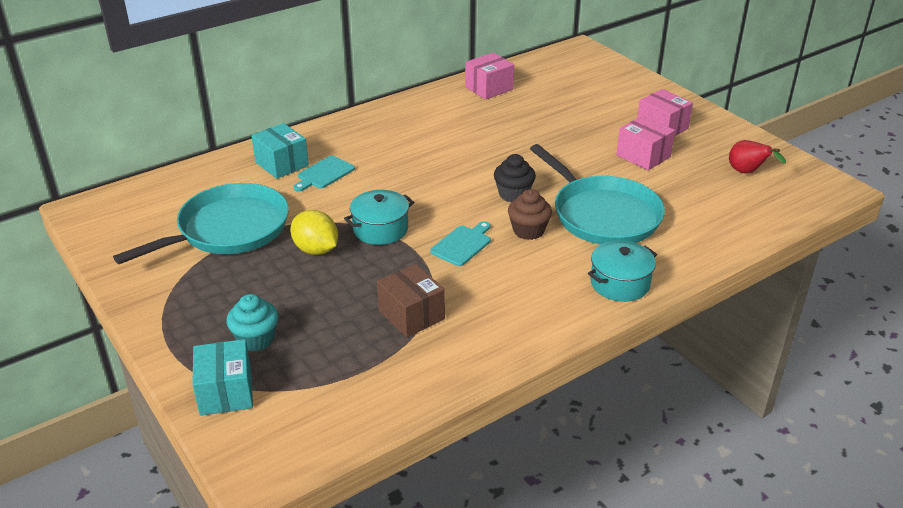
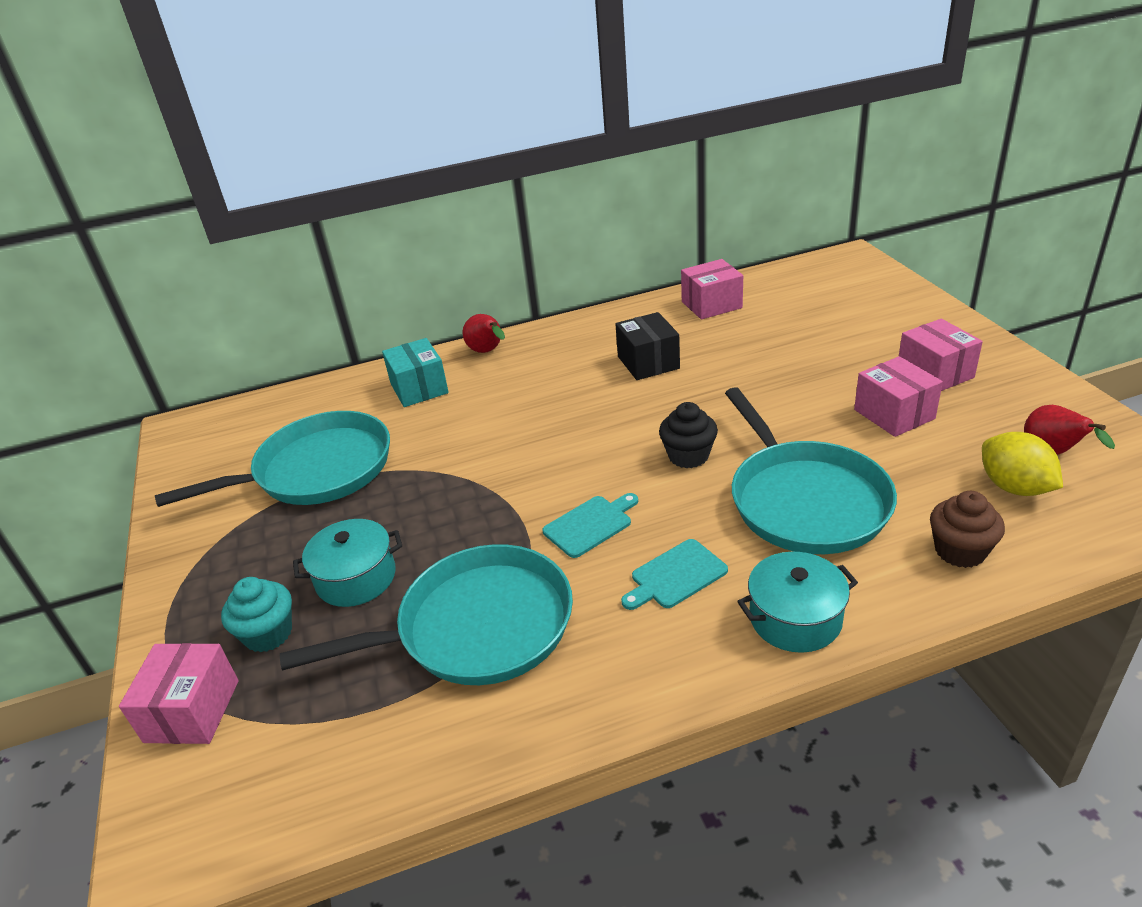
camera: 20 degrees right, 0 degrees up
(226, 392) = (192, 711): turquoise box -> pink box
(316, 250) = (403, 510): yellow lemon -> yellow lemon (1014, 487)
(324, 174) = (461, 405): turquoise cutting board -> turquoise cutting board (675, 576)
(325, 133) = (488, 352): none -> red pear
(380, 229) = (494, 490): turquoise pot -> turquoise pot (356, 578)
(411, 315) = (477, 627): brown box -> turquoise pan
(458, 133) = (648, 362): none -> black box
(528, 231) = (689, 514): brown cupcake -> brown cupcake (960, 551)

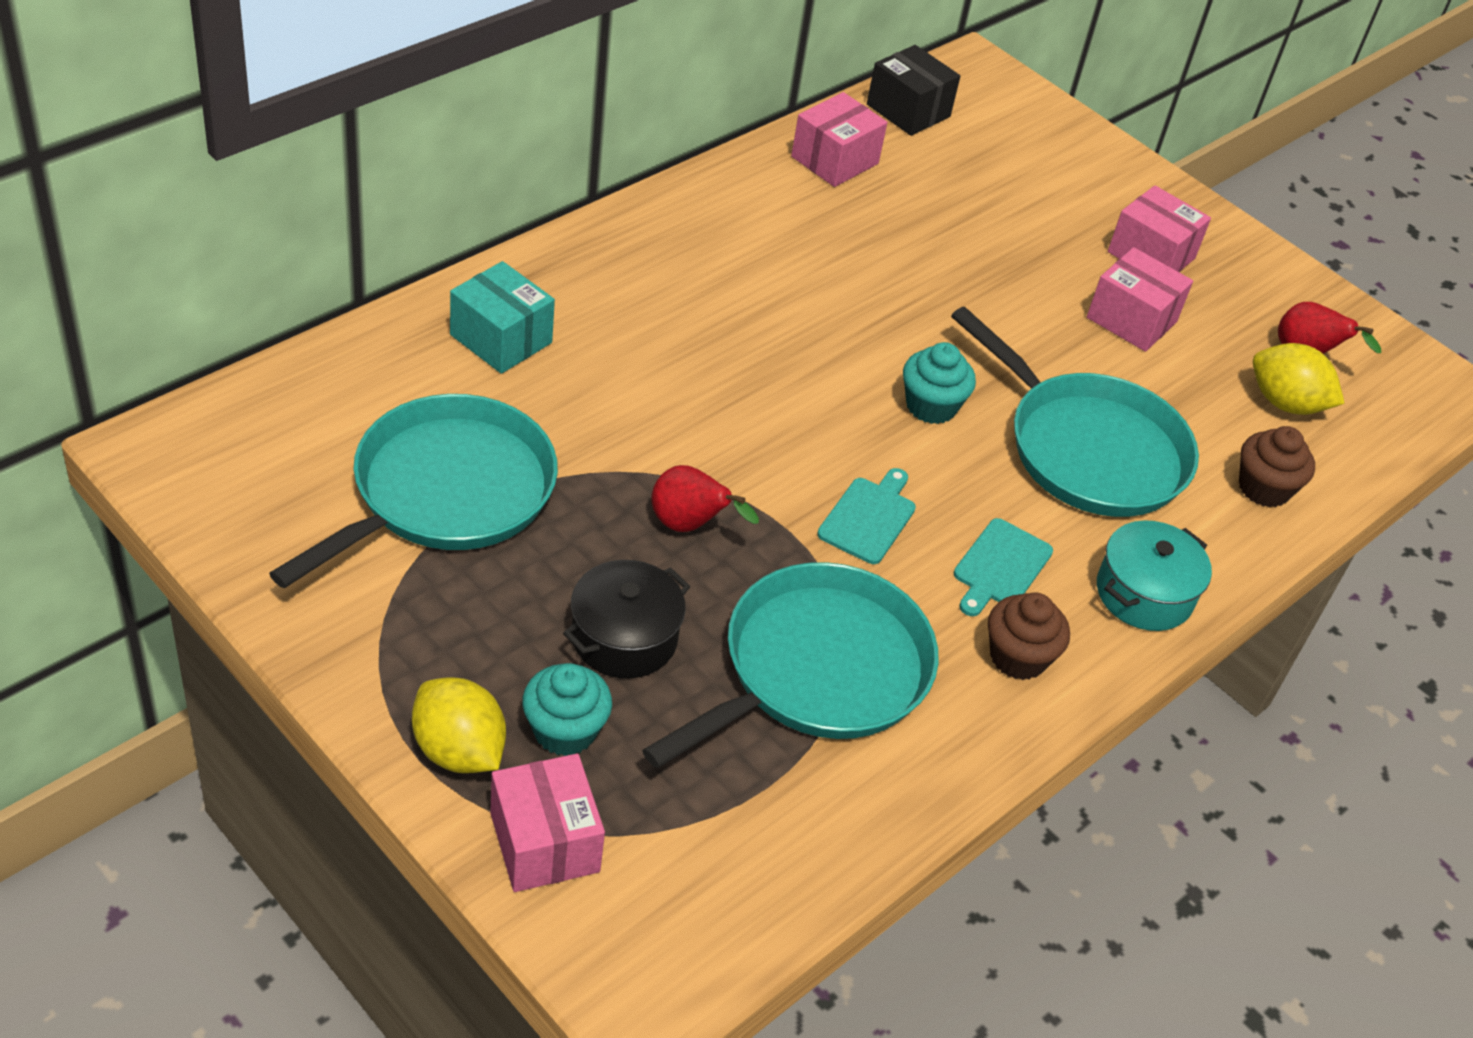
camera: 35 degrees left, 10 degrees up
(192, 632) = (458, 750): none -> yellow lemon
(356, 578) = (624, 638): turquoise pot -> black pot
(488, 352) = (562, 265): red pear -> red pear (690, 525)
(648, 362) = (803, 266): black box -> black box (908, 110)
(648, 649) = (1018, 657): none -> brown cupcake
(688, 456) = (931, 406): black cupcake -> turquoise cupcake

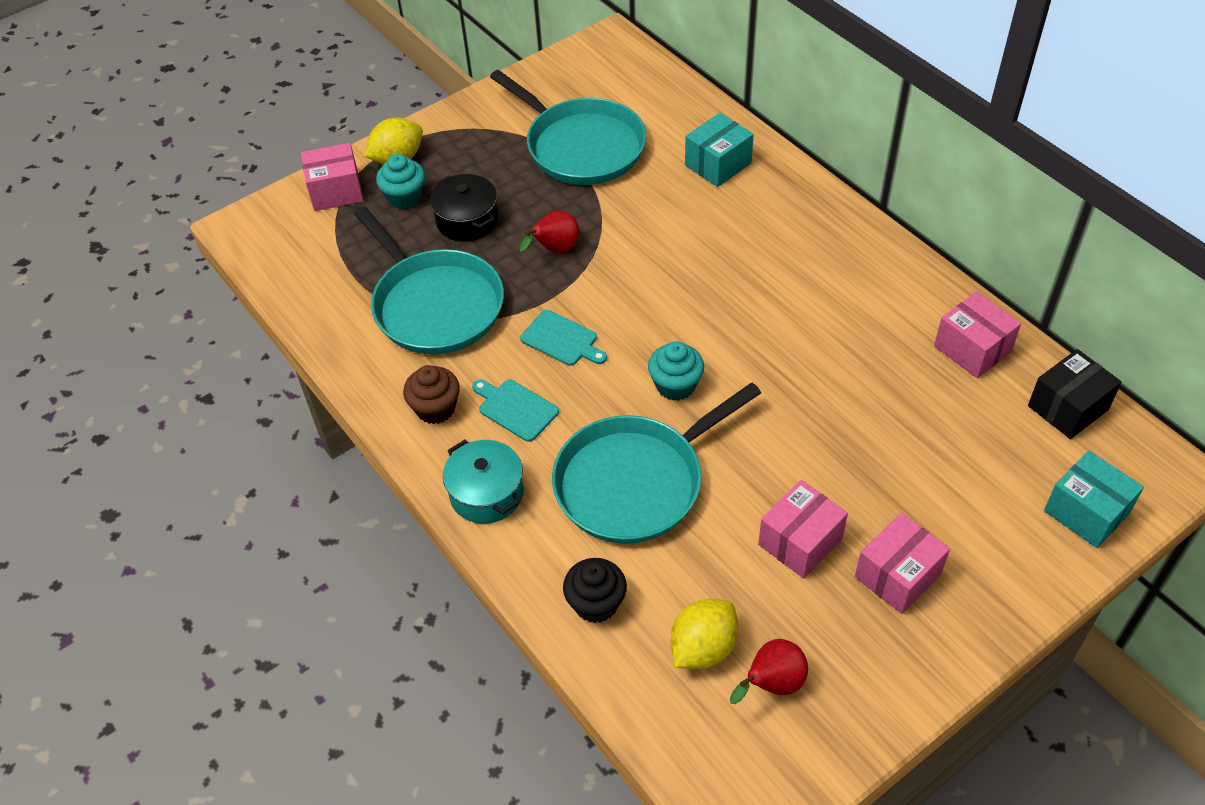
camera: 105 degrees right, 5 degrees up
(1038, 123) = (1086, 512): none -> turquoise box
(1263, 488) = (596, 603): brown cupcake -> black cupcake

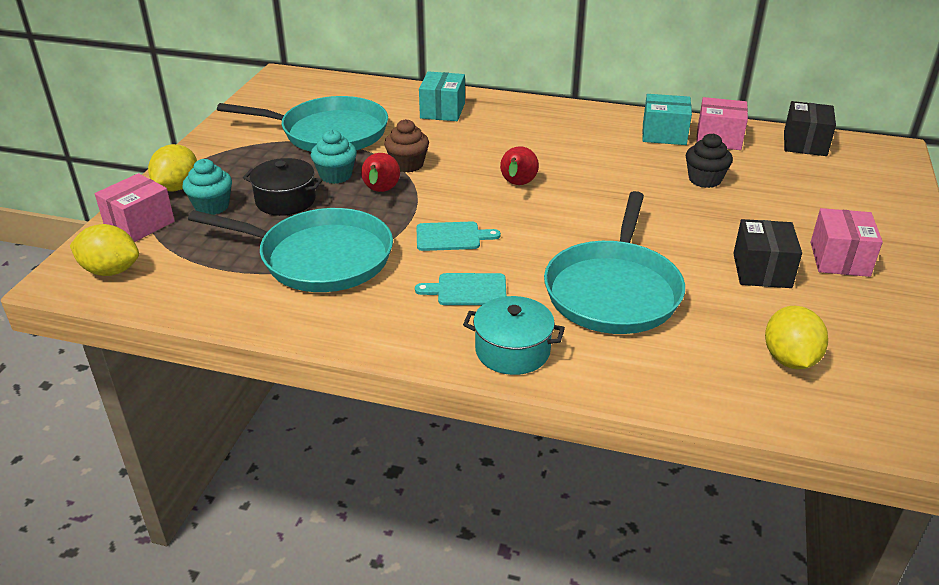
camera: 40 degrees left, 15 degrees down
(278, 235) = (111, 271): none -> yellow lemon
(435, 408) = (401, 319): brown cupcake -> brown cupcake (407, 165)
(596, 603) = (684, 374): black cupcake -> black cupcake (704, 179)
(675, 385) = (568, 227): turquoise cupcake -> turquoise cupcake (336, 175)
(772, 684) = (858, 355): red pear -> red pear (517, 185)
(800, 542) = (762, 270): pink box -> black box
(1086, 512) = (883, 183): turquoise box -> turquoise box (664, 134)

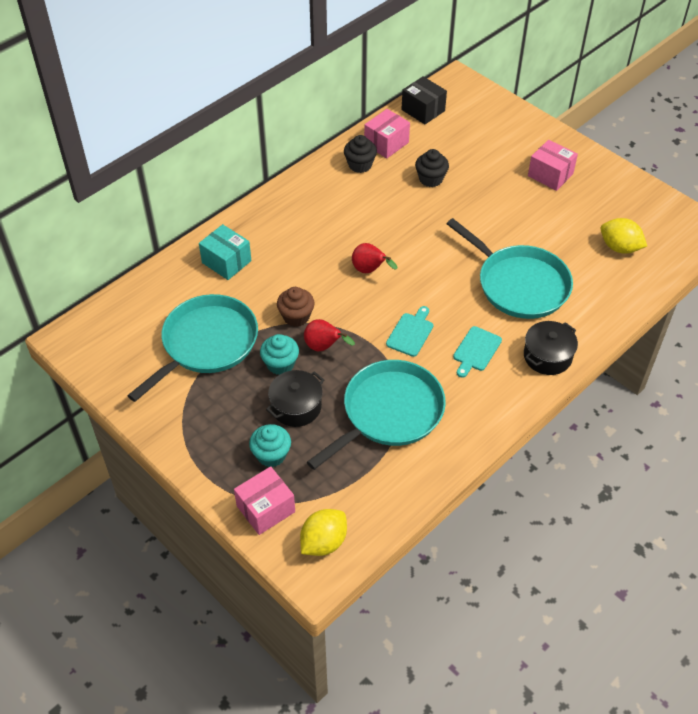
camera: 60 degrees left, 15 degrees up
(139, 224) = (265, 509): pink box -> pink box turned 75 degrees clockwise
(177, 187) = (223, 469): yellow lemon -> none
(512, 350) = (547, 356): turquoise pot -> black pot
(664, 134) = (360, 165): turquoise box -> black cupcake
(762, 270) = (540, 212): black box -> none

